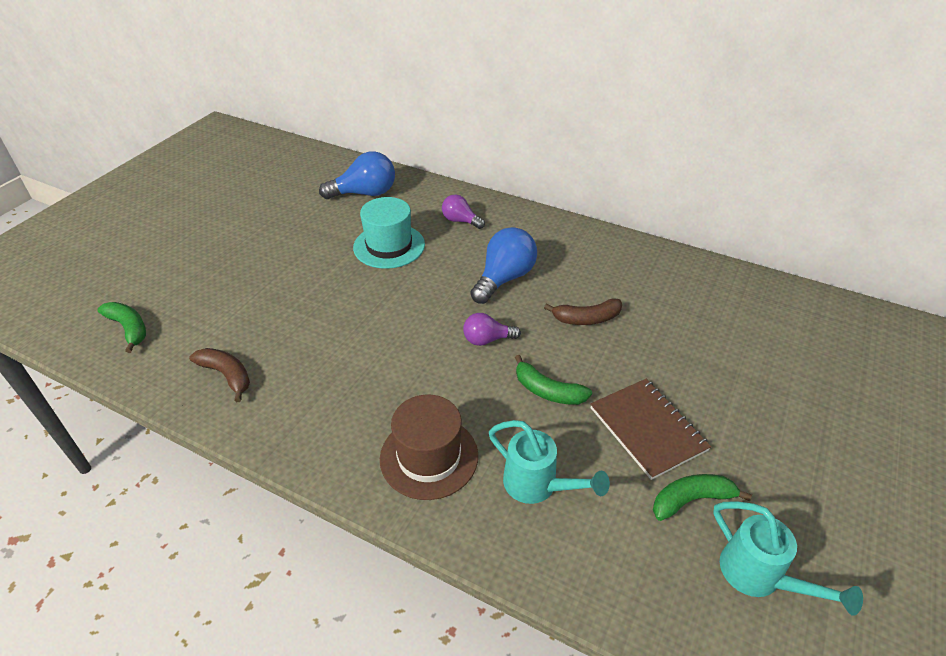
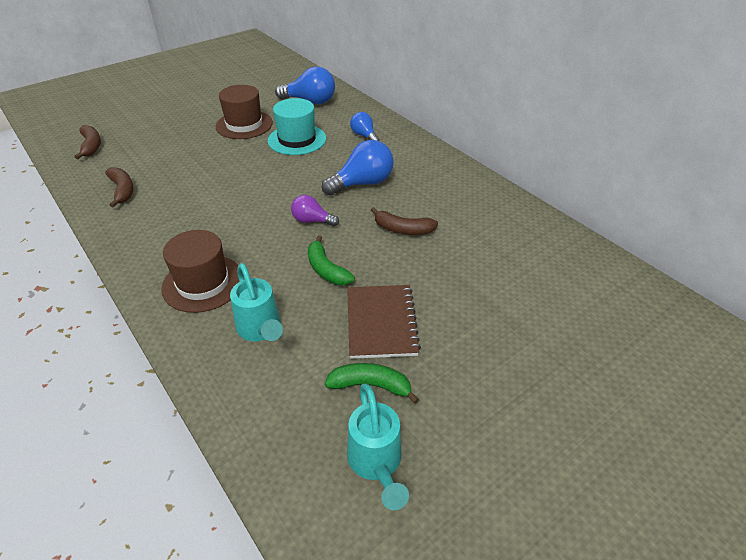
camera: 25 degrees right, 0 degrees up
(129, 328) = (91, 146): green banana -> brown banana
(310, 244) = (244, 125): none -> brown hat
(460, 221) = (364, 136): purple light bulb -> blue light bulb

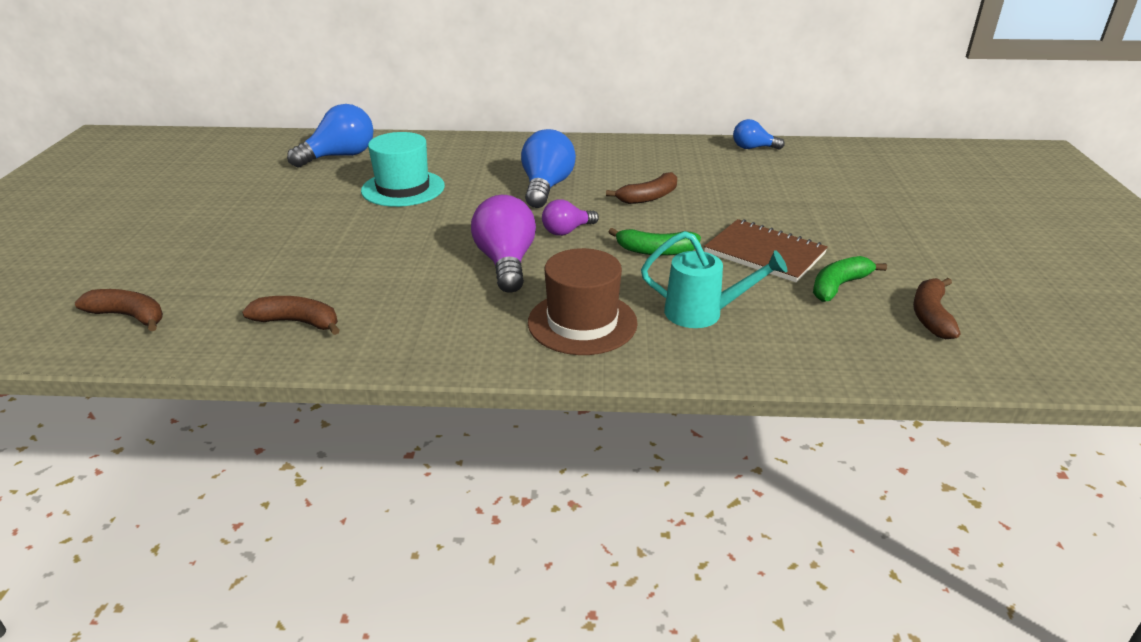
camera: 50 degrees left, 10 degrees down
(244, 125) = (308, 204): brown hat -> none
(247, 219) = (506, 263): none -> purple light bulb
(364, 136) = (465, 157): blue light bulb -> blue light bulb (753, 148)
(376, 464) = (931, 316): turquoise watering can -> brown banana

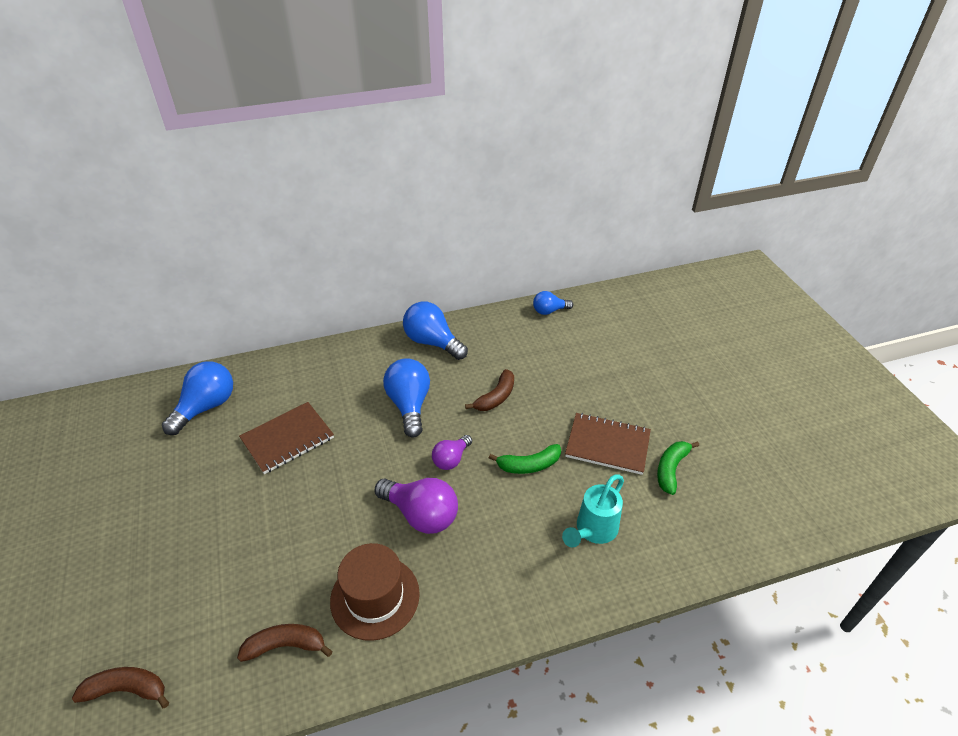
camera: 20 degrees left, 10 degrees up
(403, 188) = (287, 439): turquoise hat -> brown notebook
(506, 263) = (421, 515): purple light bulb -> purple light bulb turned 150 degrees clockwise
(582, 322) = (511, 570): brown hat -> brown hat (375, 597)
(601, 150) = (432, 342): none -> blue light bulb
(703, 313) = (593, 531): turquoise watering can -> turquoise watering can turned 135 degrees clockwise
(931, 316) = (740, 485): brown banana -> none

